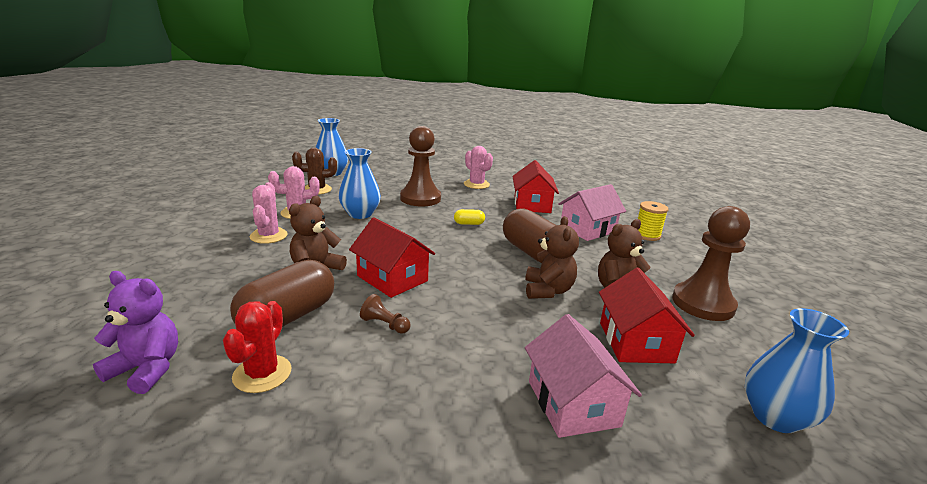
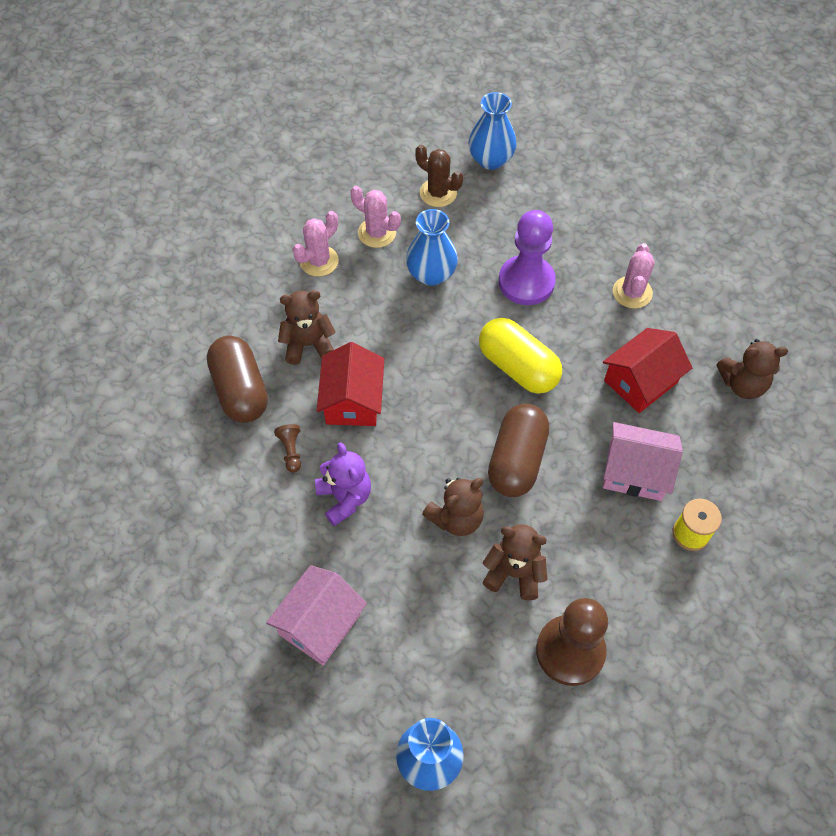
camera: 50 degrees right, 35 degrees up
(146, 369) = (131, 380): purple teddy bear -> purple teddy bear (345, 498)
(262, 374) = (181, 437): red cactus -> none
(288, 317) = (240, 390): brown capsule -> brown capsule turned 75 degrees clockwise
(420, 198) = (526, 282): brown pawn -> purple pawn
(469, 223) = (518, 367): yellow capsule -> yellow capsule, size x2.31
(569, 190) = (742, 384): none -> brown teddy bear
(636, 342) = (440, 626): red house -> none

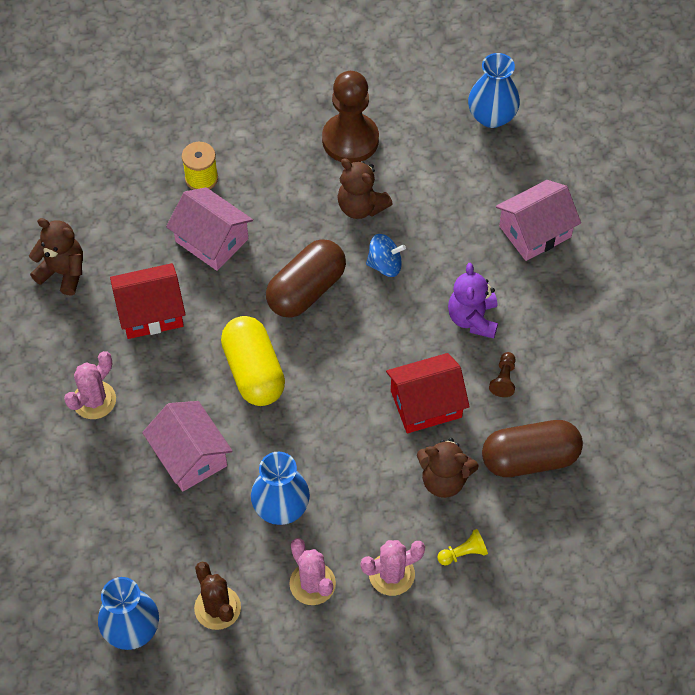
camera: 155 degrees left, 0 degrees up
(240, 390) = (530, 458): brown capsule -> brown capsule turned 75 degrees clockwise
(268, 296) = (463, 553): none -> yellow pawn
(352, 400) = (426, 404): red house -> red house turned 45 degrees clockwise
(456, 518) = (385, 265): brown teddy bear -> blue spinning top
(526, 282) = (190, 456): purple pawn -> pink house

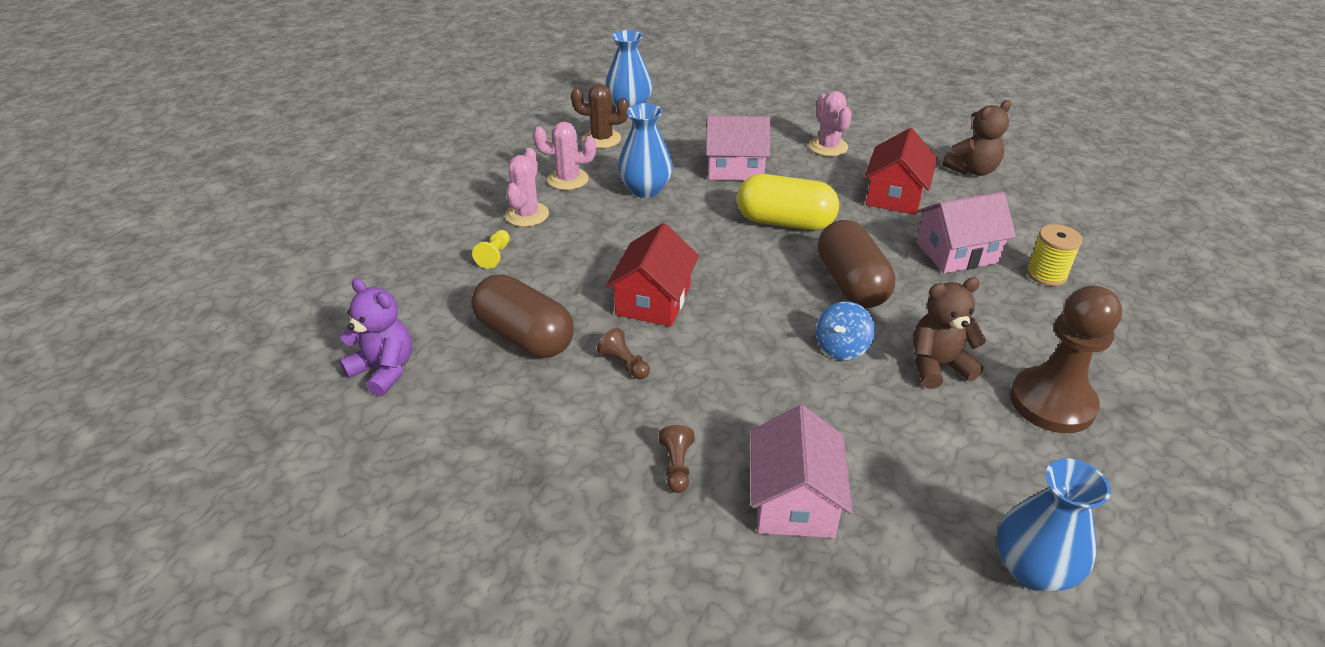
camera: 125 degrees right, 20 degrees down
(444, 480) = (569, 276): brown teddy bear -> none
(473, 318) = (717, 378): purple teddy bear -> purple teddy bear (384, 370)
(530, 458) = (524, 336): brown capsule -> brown capsule turned 75 degrees counterclockwise
(560, 299) = (677, 466): none -> brown pawn

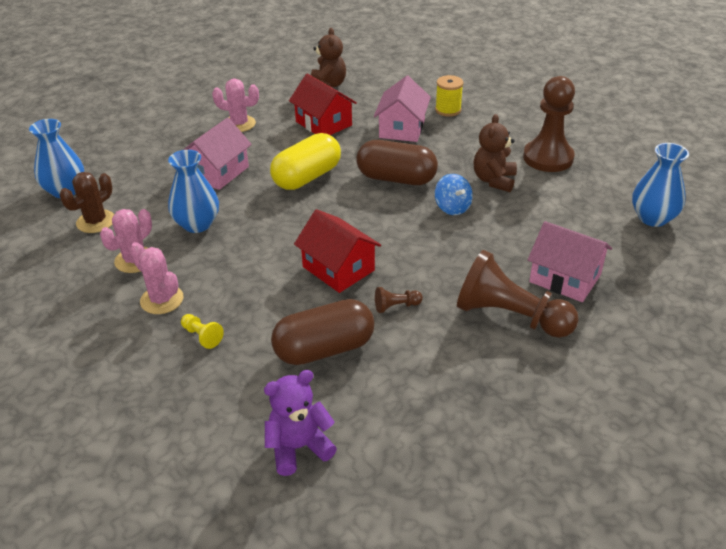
camera: 60 degrees left, 0 degrees up
(677, 466) = (510, 316): brown pawn -> brown pawn, size x2.41

